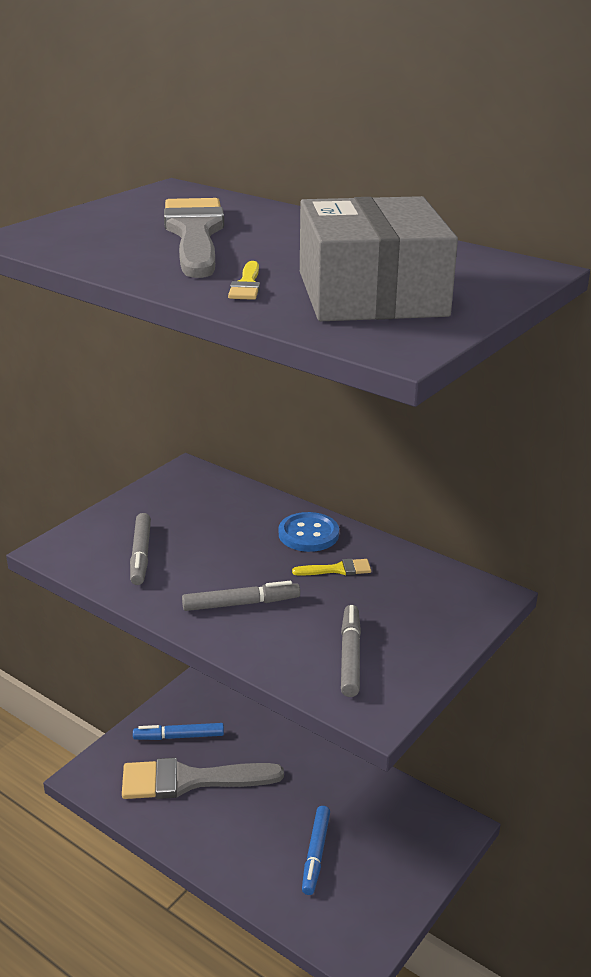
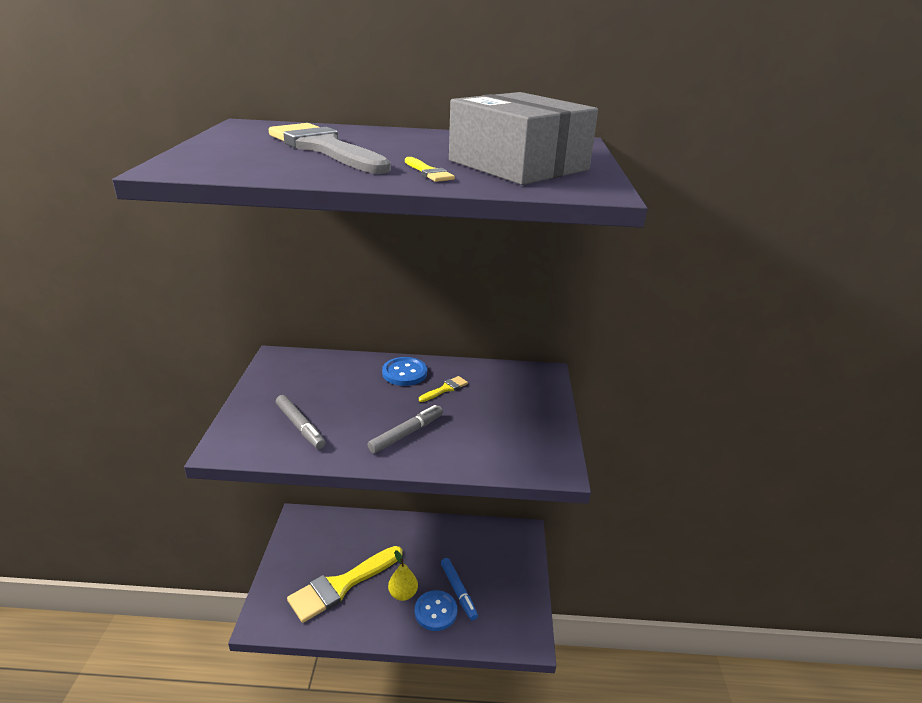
camera: 35 degrees left, 0 degrees up
(179, 736) = (311, 559): blue marker -> none
(190, 780) = (341, 585): grey brush -> yellow brush
(249, 823) = (403, 594): none -> yellow pear
(271, 862) = (435, 611): none -> blue button
(350, 656) = (508, 440): grey marker -> none

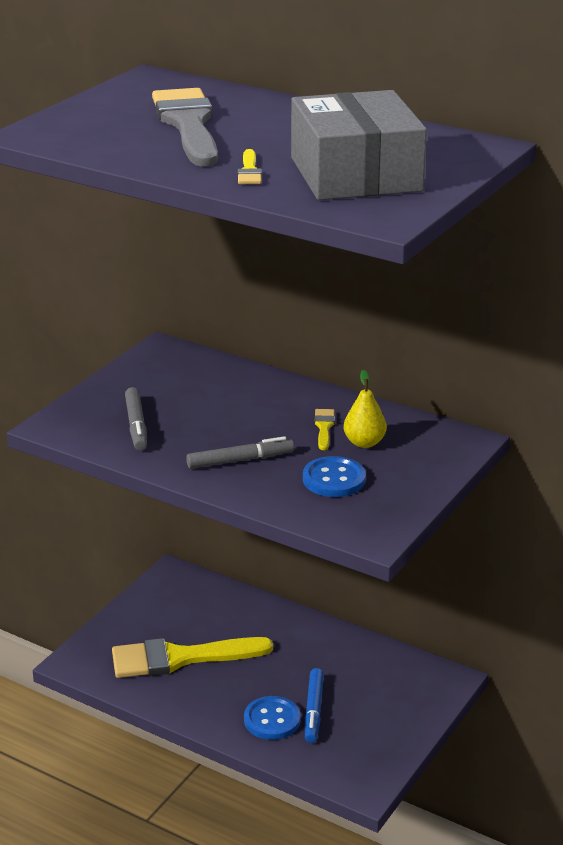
camera: 30 degrees right, 0 degrees up
(403, 594) = (245, 690): yellow pear -> yellow pear (364, 442)
(404, 373) = (292, 399): blue button -> blue button (334, 479)
(445, 389) = (324, 427): yellow brush -> yellow brush turned 75 degrees counterclockwise

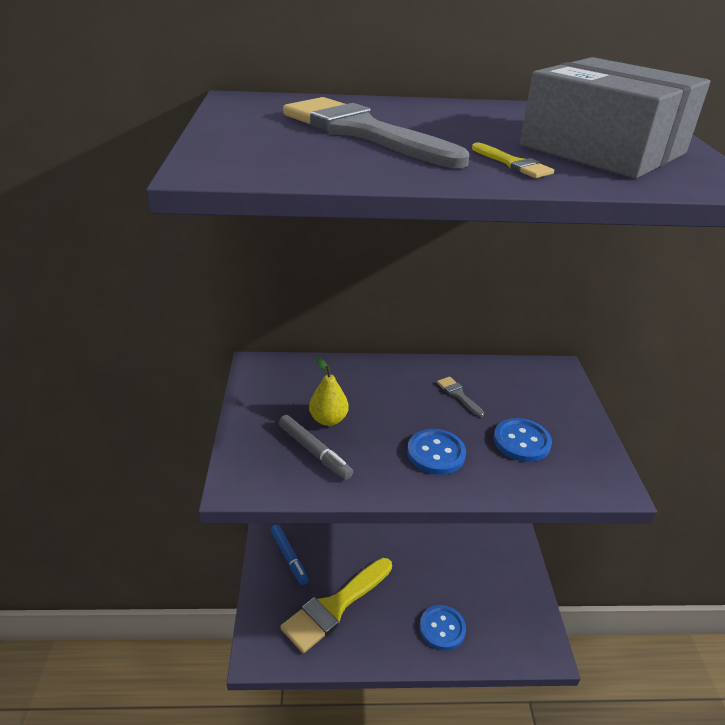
camera: 35 degrees left, 5 degrees up
(240, 460) = (436, 453): grey marker -> blue button
(313, 710) = (460, 604): blue marker -> blue marker (289, 557)
(324, 427) = (458, 395): yellow brush -> grey brush
(364, 442) = (500, 398): yellow pear -> yellow pear (328, 419)

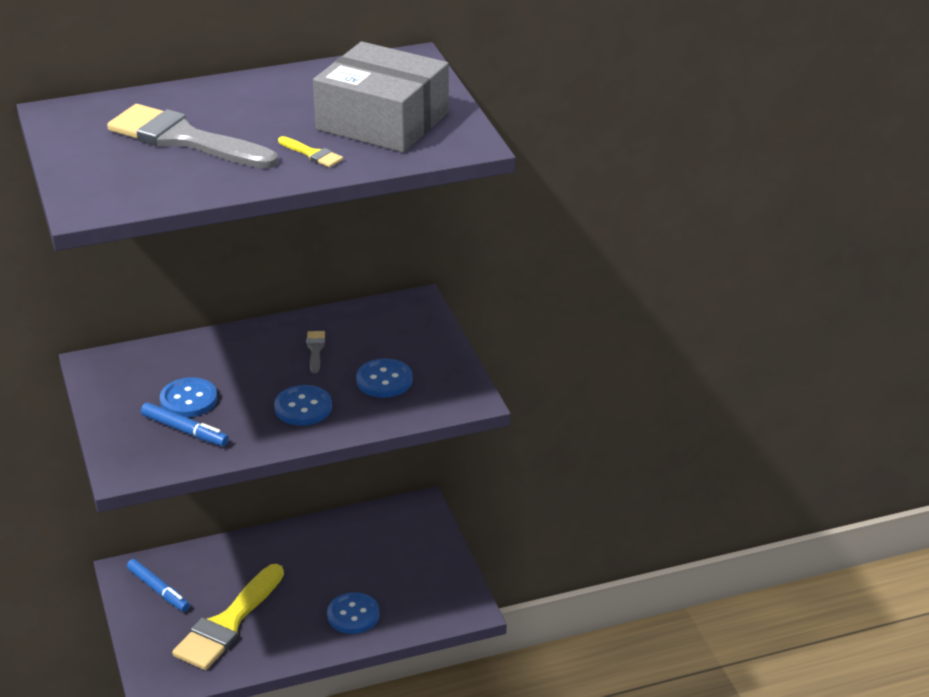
camera: 15 degrees left, 0 degrees up
(314, 452) = (185, 431): grey marker -> blue marker
(328, 419) = (188, 400): yellow pear -> blue button
(458, 395) = (315, 349): grey brush -> grey brush turned 45 degrees clockwise

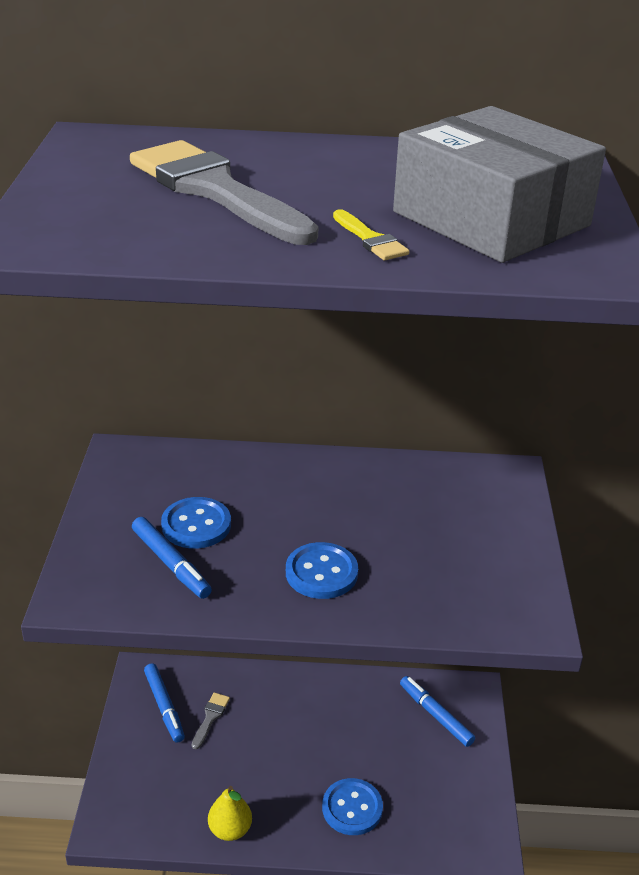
camera: 20 degrees right, 0 degrees up
(228, 623) = (215, 772): yellow brush -> none
(260, 657) = (230, 829): none -> yellow pear
(315, 349) = (369, 501): grey brush -> grey brush (210, 717)
(384, 380) = (434, 564): blue button -> none
(395, 531) = (435, 715): none -> blue marker

